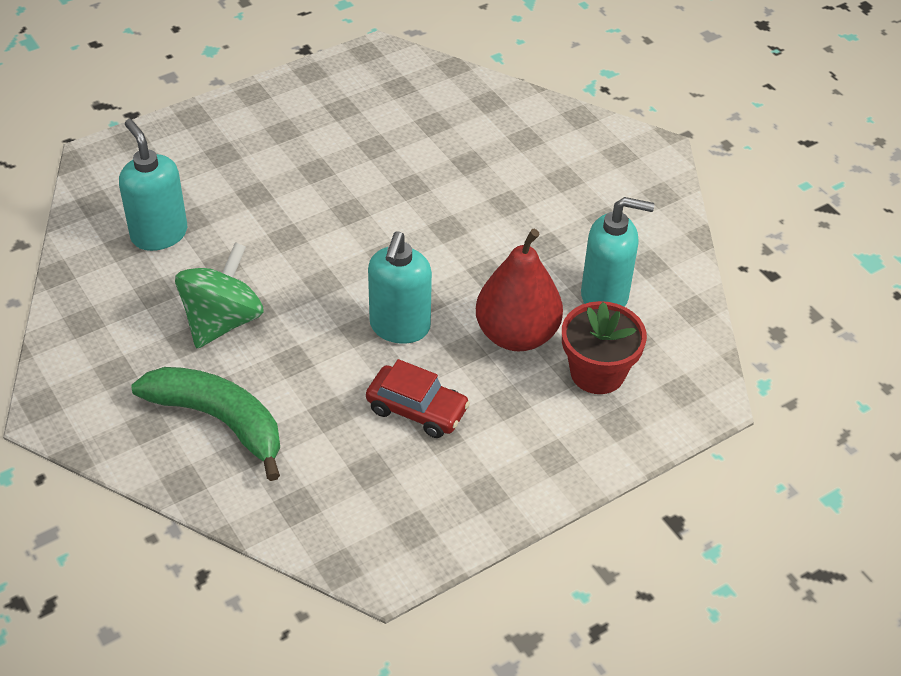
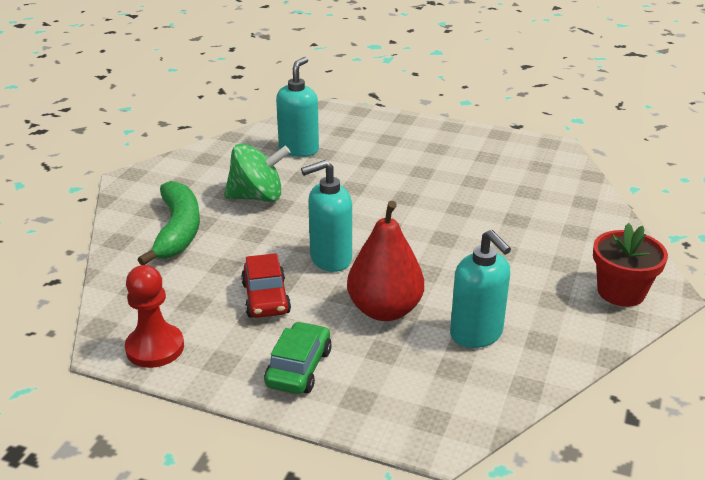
camera: 55 degrees right, 15 degrees down
(417, 535) = (155, 348): none -> red pawn
(544, 440) = (299, 368): none -> green car
(597, 373) = (395, 365): red flower pot -> red flower pot (621, 292)

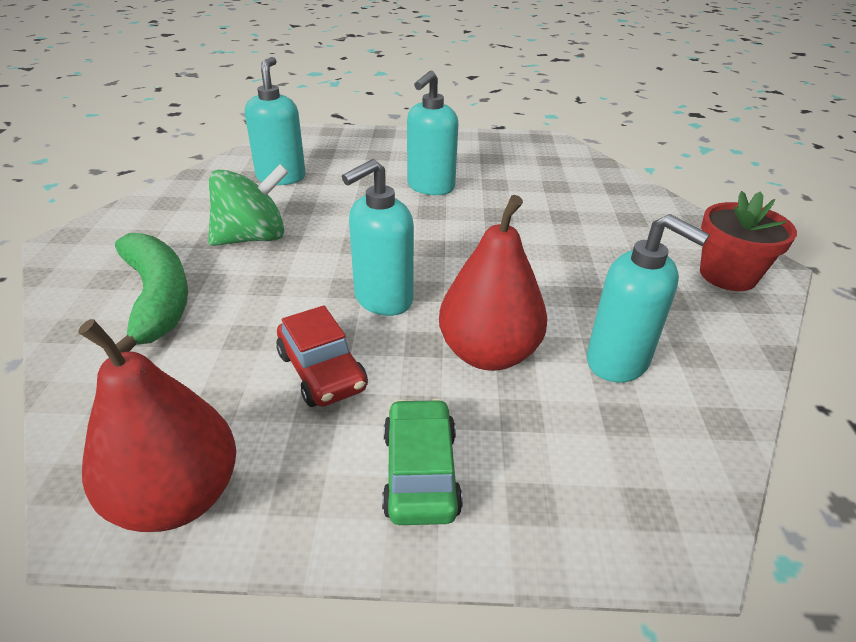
camera: 20 degrees left, 5 degrees up
(155, 348) = (177, 497): red pawn -> red pear
(416, 176) = (430, 187): none -> turquoise soap dispenser

